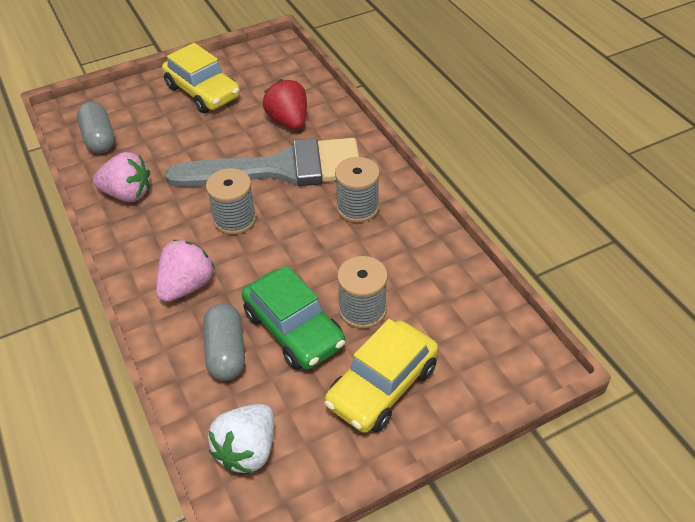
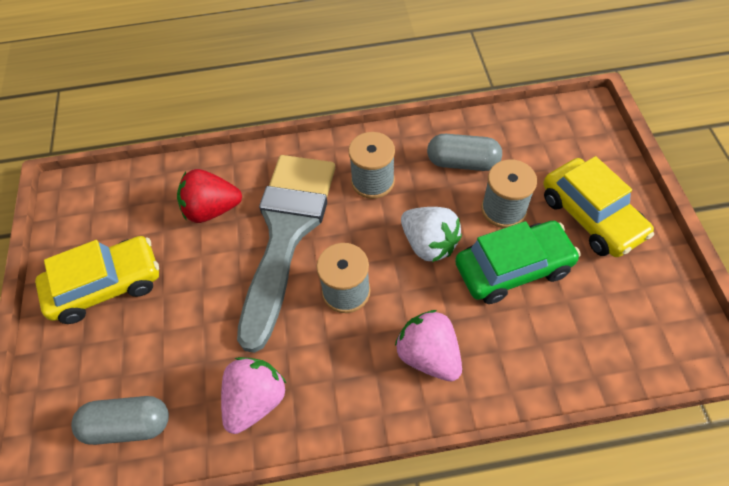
camera: 70 degrees left, 10 degrees up
(226, 352) = (528, 332): grey capsule -> grey capsule (462, 162)
(247, 450) = (644, 334): white strawberry -> white strawberry (429, 244)

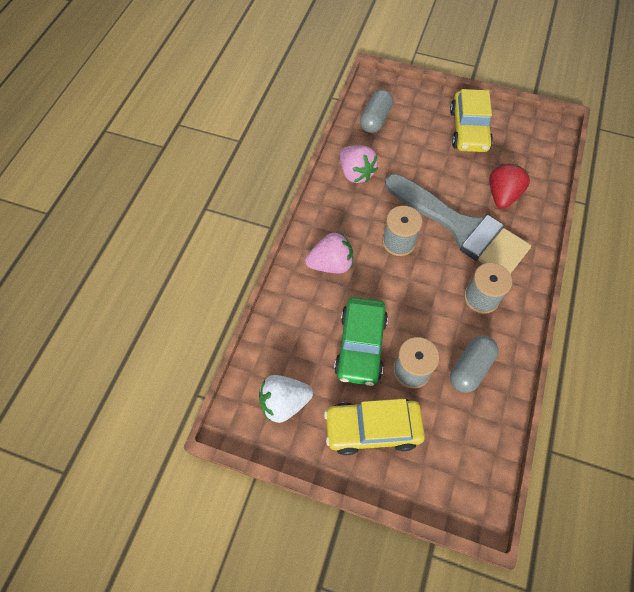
camera: 115 degrees right, 5 degrees up
(429, 244) = (408, 305): white strawberry -> white strawberry (284, 403)

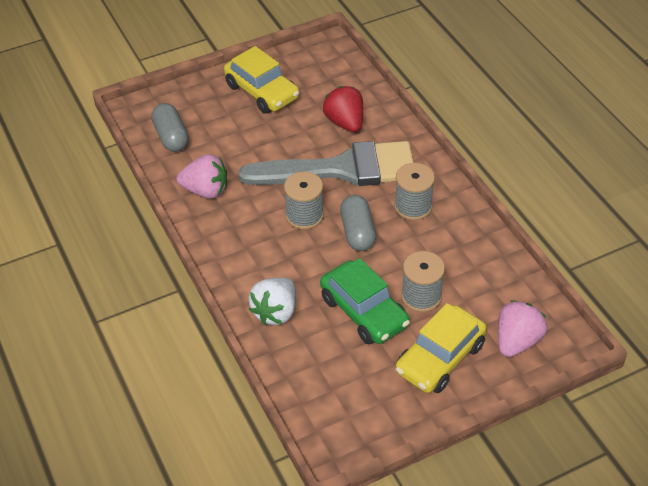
camera: 45 degrees left, 15 degrees down
(284, 403) = (354, 400): white strawberry -> white strawberry (275, 312)
(331, 264) = (269, 274): pink strawberry -> pink strawberry (517, 341)
(470, 368) = (460, 260): grey capsule -> grey capsule (357, 232)

